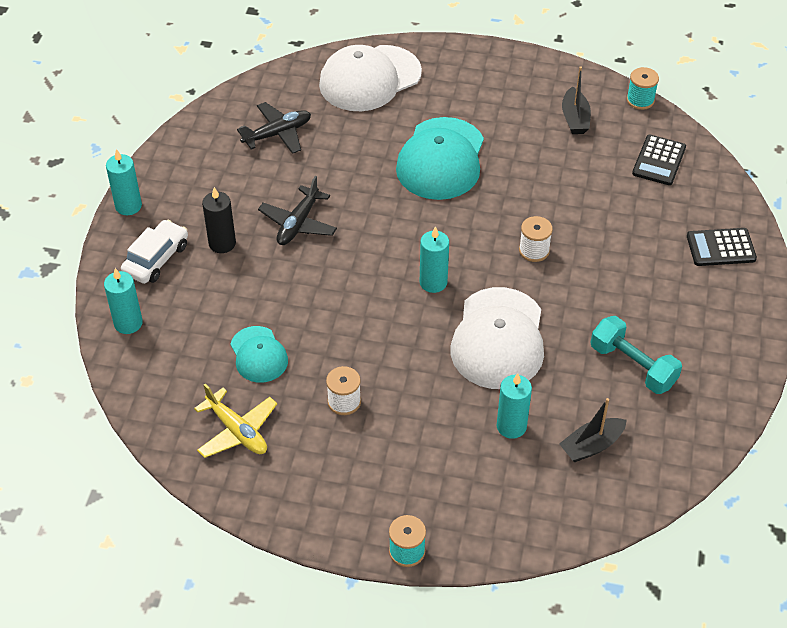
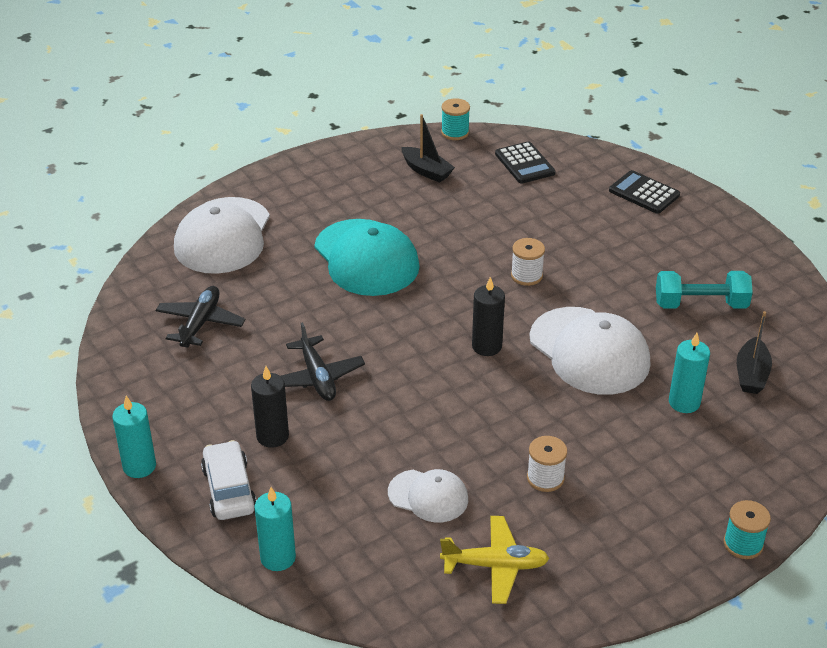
camera: 45 degrees left, 10 degrees down
(258, 355) = (428, 496): turquoise cap -> white cap
(433, 282) = (487, 346): turquoise candle -> black candle
(721, 248) = (644, 193): black calculator -> black calculator turned 90 degrees clockwise

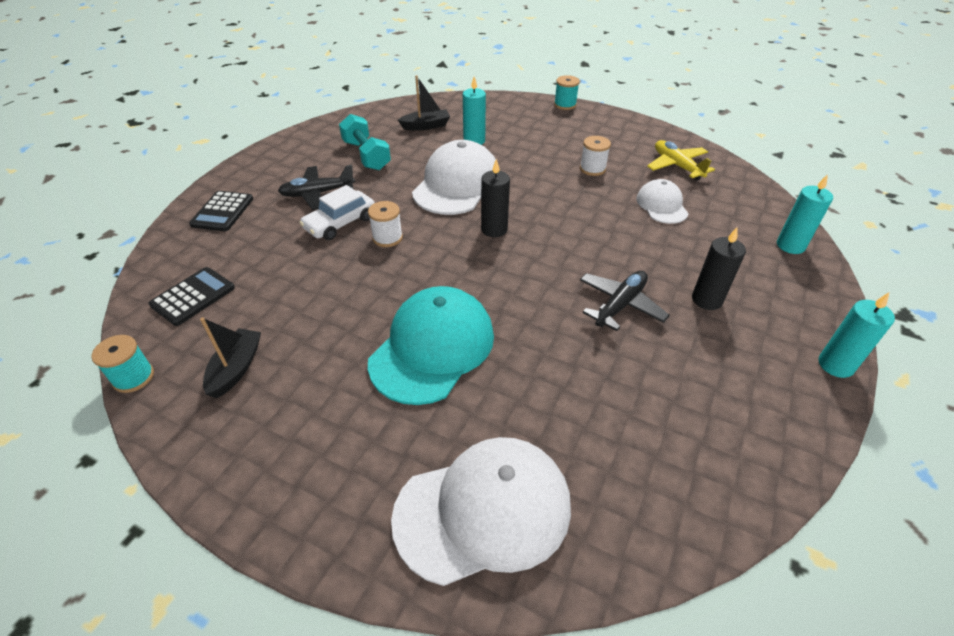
camera: 120 degrees left, 5 degrees up
(200, 323) = (643, 433): black plane -> black plane (317, 193)
(229, 489) = (779, 297): white car -> white car (340, 223)

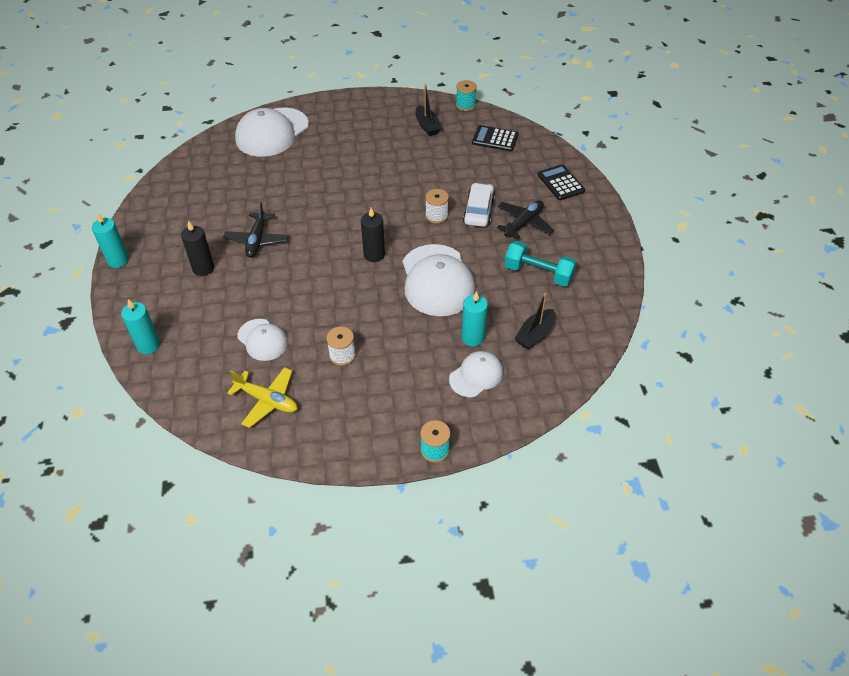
camera: 145 degrees right, 5 degrees up
(193, 296) = (495, 139): black calculator -> black calculator turned 105 degrees clockwise
(432, 348) = (345, 172): turquoise cap -> none
(497, 123) = (476, 375): none -> white cap

